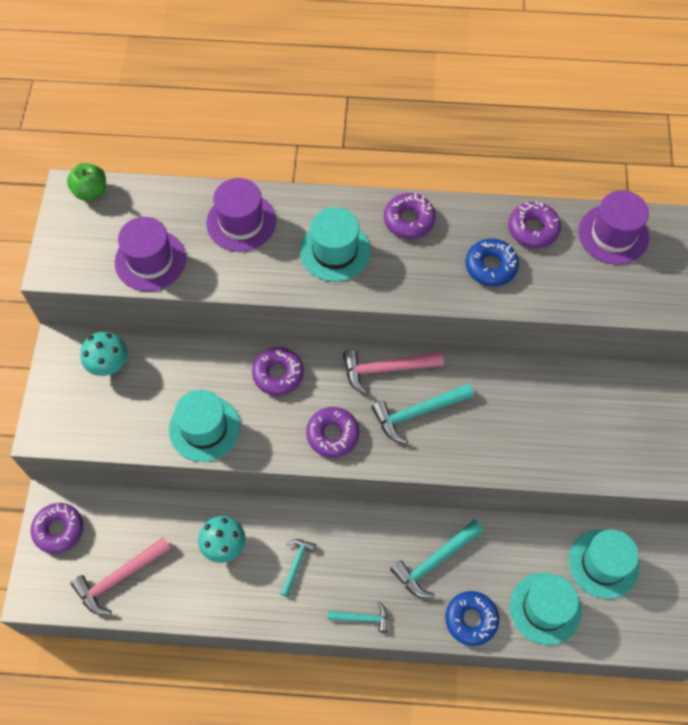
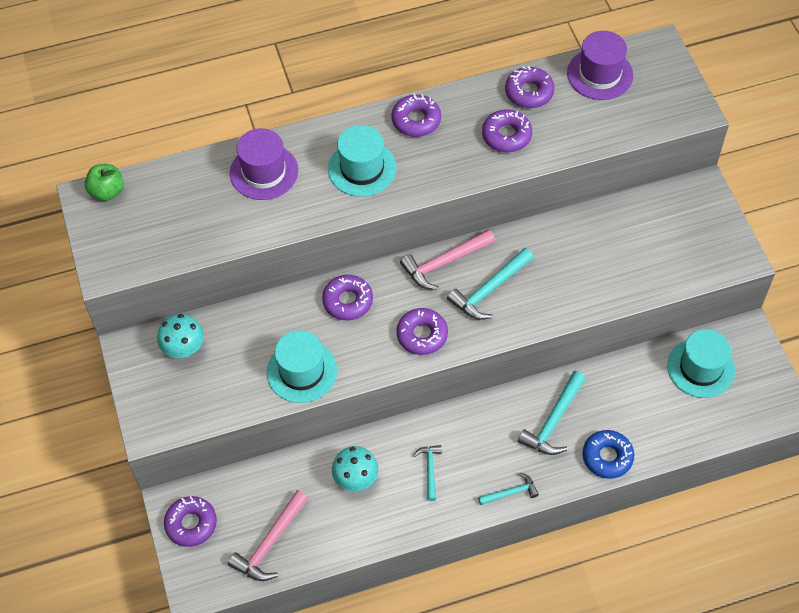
camera: 20 degrees left, 5 degrees down
(150, 260) = (195, 233): purple hat -> none
(491, 266) = (506, 135): blue donut -> purple donut
(545, 608) = (667, 423): turquoise hat -> none

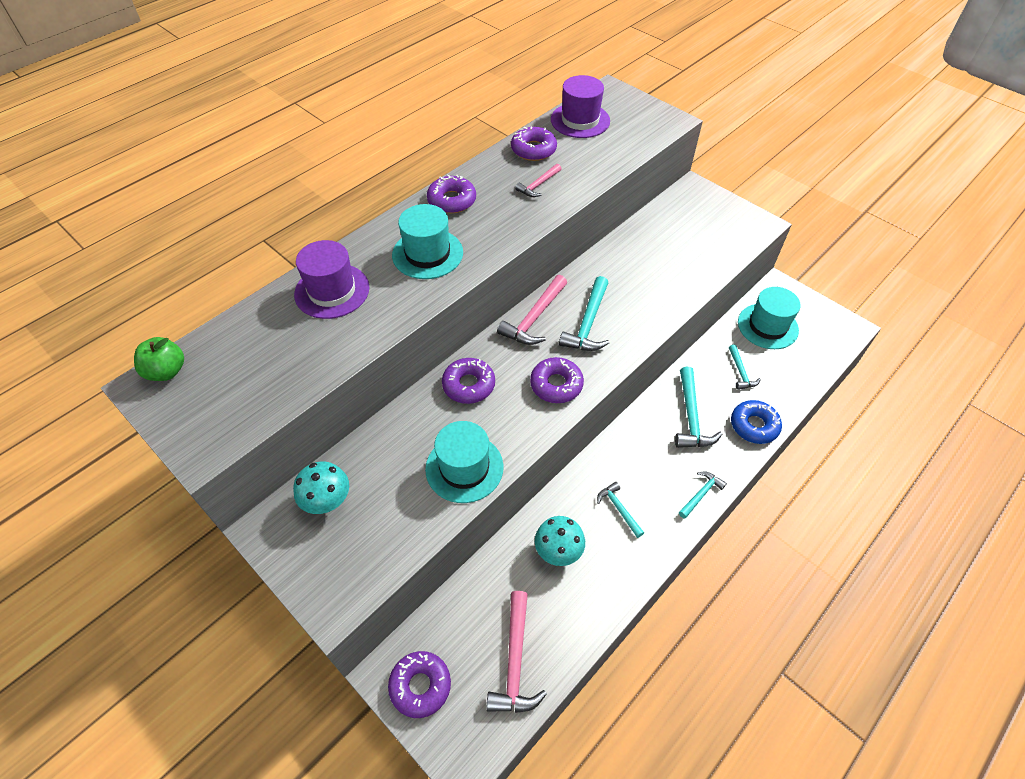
camera: 30 degrees left, 5 degrees down
(506, 135) = (538, 185): purple donut -> pink hammer
(635, 401) = (740, 372): none -> turquoise hammer

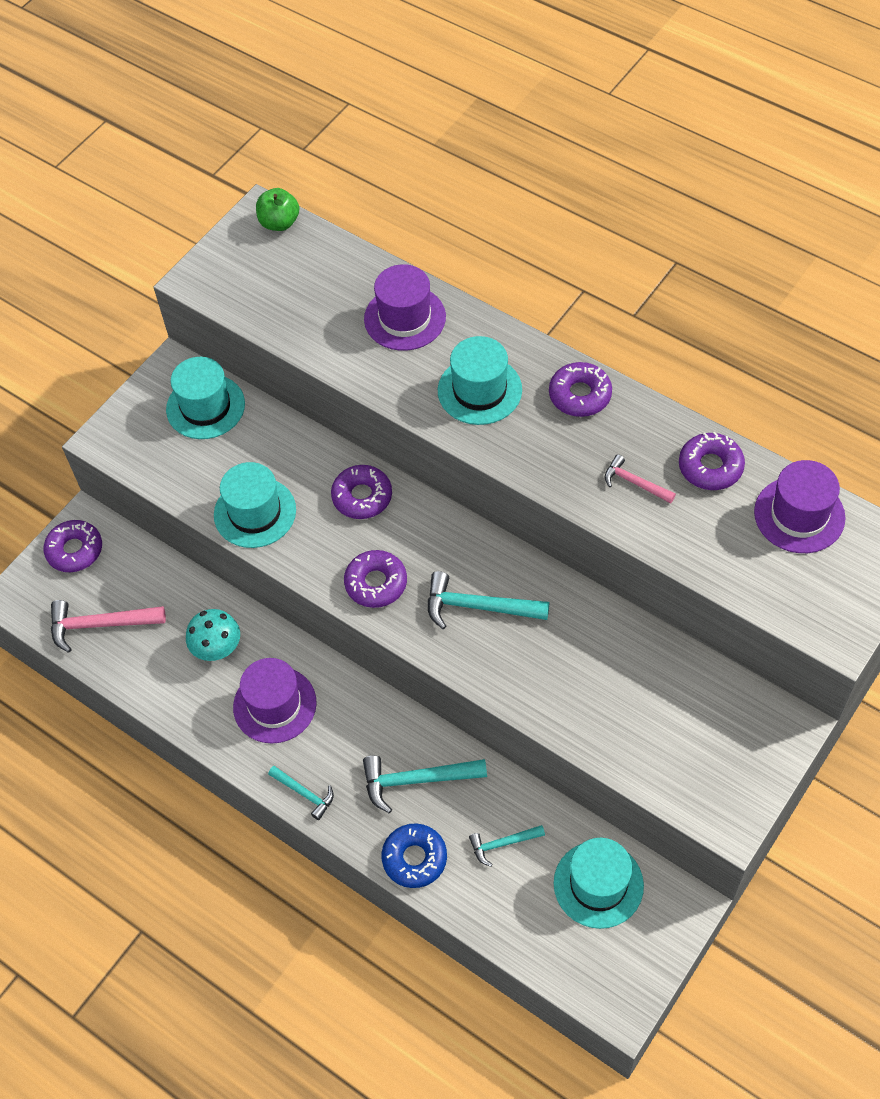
camera: 85 degrees right, 5 degrees up
(327, 501) = (205, 407): turquoise mushroom -> turquoise hat
(534, 318) = (476, 547): pink hammer -> none
(619, 509) = (274, 705): turquoise hammer -> purple hat

